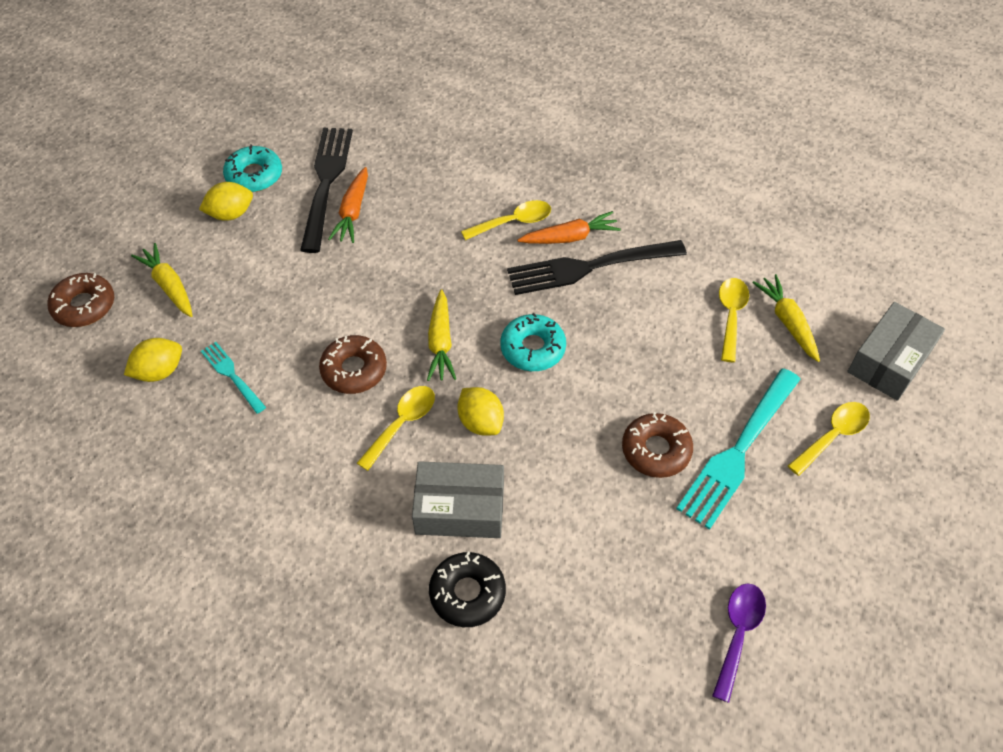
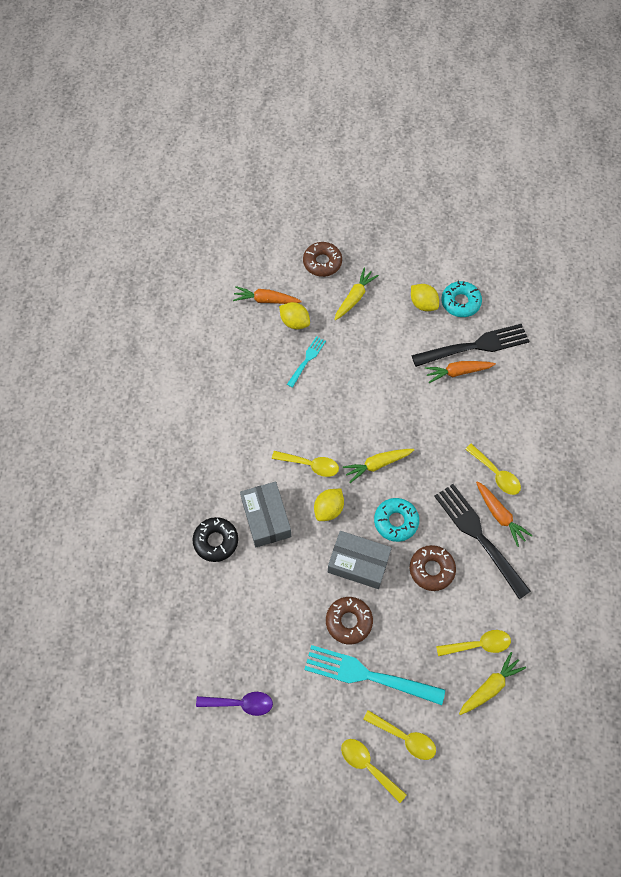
camera: 70 degrees right, 10 degrees up
(96, 397) = (266, 300): none -> orange carrot
(354, 370) = (337, 423): brown donut -> brown donut (431, 569)
(862, 491) = (368, 766): none -> yellow spoon
(889, 361) = (486, 769): grey box -> grey box (358, 563)

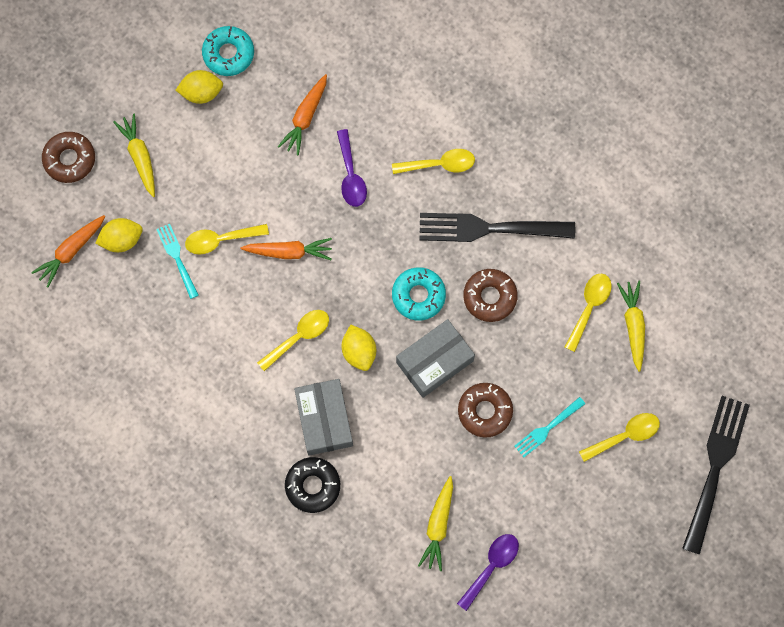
camera: 55 degrees left, 10 degrees up
(266, 518) = (324, 419): grey box -> grey box turned 60 degrees clockwise
(368, 766) = (627, 486): yellow spoon -> yellow spoon (220, 240)
(369, 675) = (547, 428): turquoise fork -> turquoise fork, size x0.52
(377, 464) = (347, 270): yellow carrot -> yellow carrot (438, 525)
(442, 424) = (351, 175): none -> purple spoon
(474, 346) = (289, 79): black fork -> black fork (715, 469)
(499, 515) = (483, 193): orange carrot -> orange carrot (289, 252)

